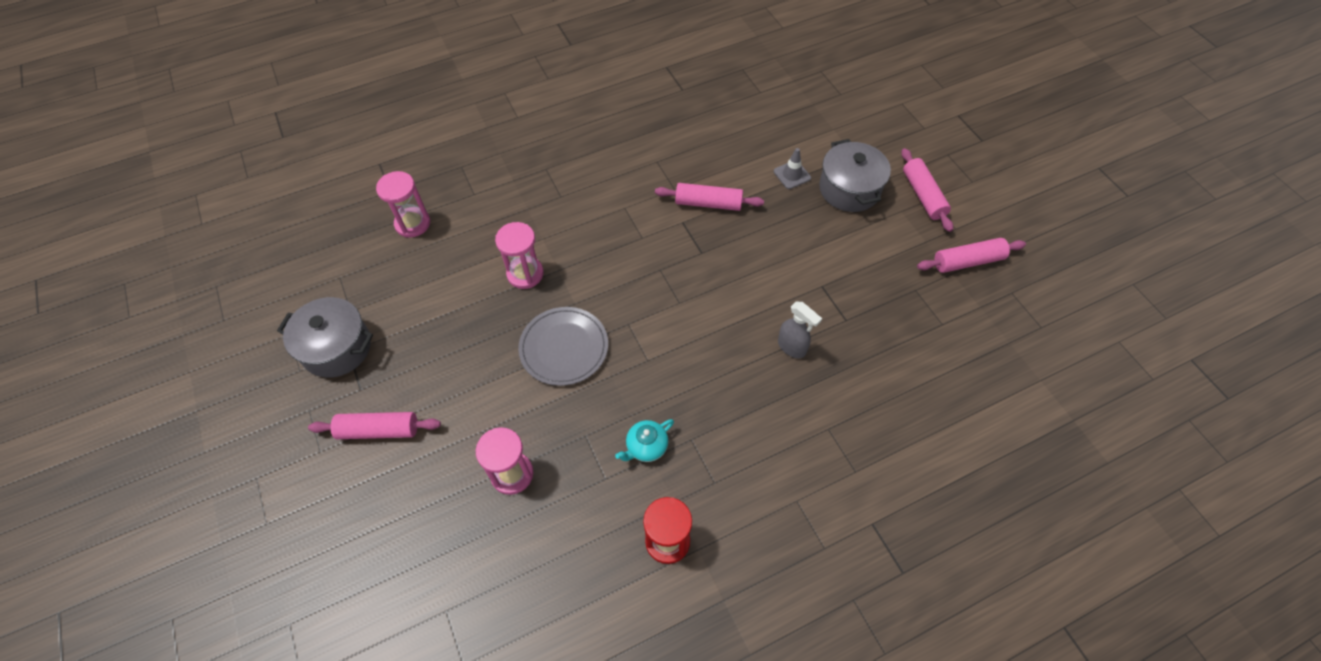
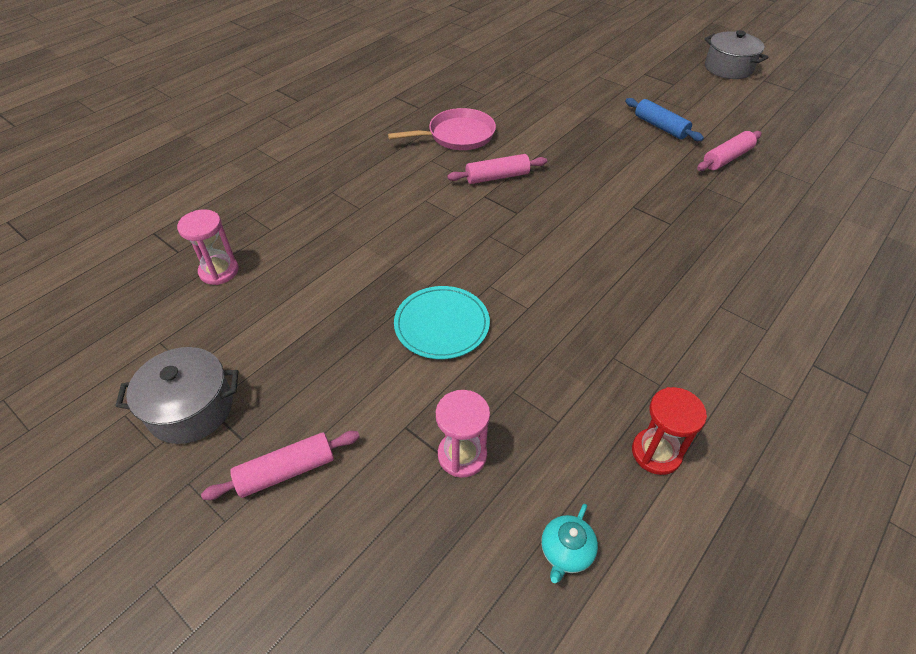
camera: 25 degrees left, 10 degrees down
(525, 274) = (363, 277): pink hourglass -> none
(564, 348) = (442, 325): grey plate -> turquoise plate
(646, 447) = (577, 379): turquoise teapot -> turquoise teapot (566, 552)
(700, 138) = (458, 135): none -> pink pan
(792, 175) = (551, 140): grey traffic cone -> none
(792, 347) = (644, 257): grey spray bottle -> none
(849, 189) = (603, 137): grey pot -> grey pot (728, 68)
(923, 195) = (660, 127): pink rolling pin -> blue rolling pin

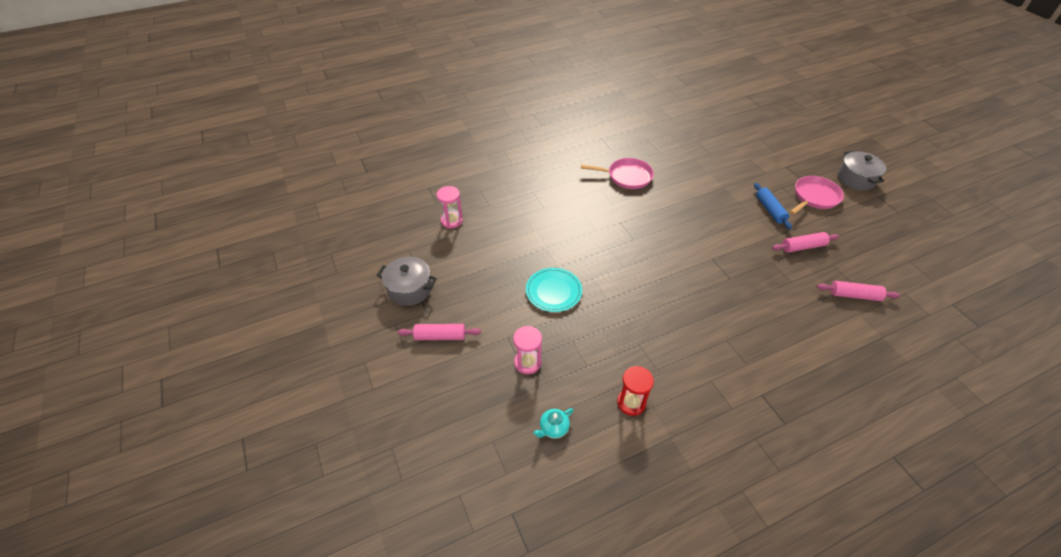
camera: 25 degrees right, 0 degrees up
(497, 177) = (636, 212): pink rolling pin -> pink rolling pin (854, 295)
(699, 99) = (814, 197): none -> pink pan

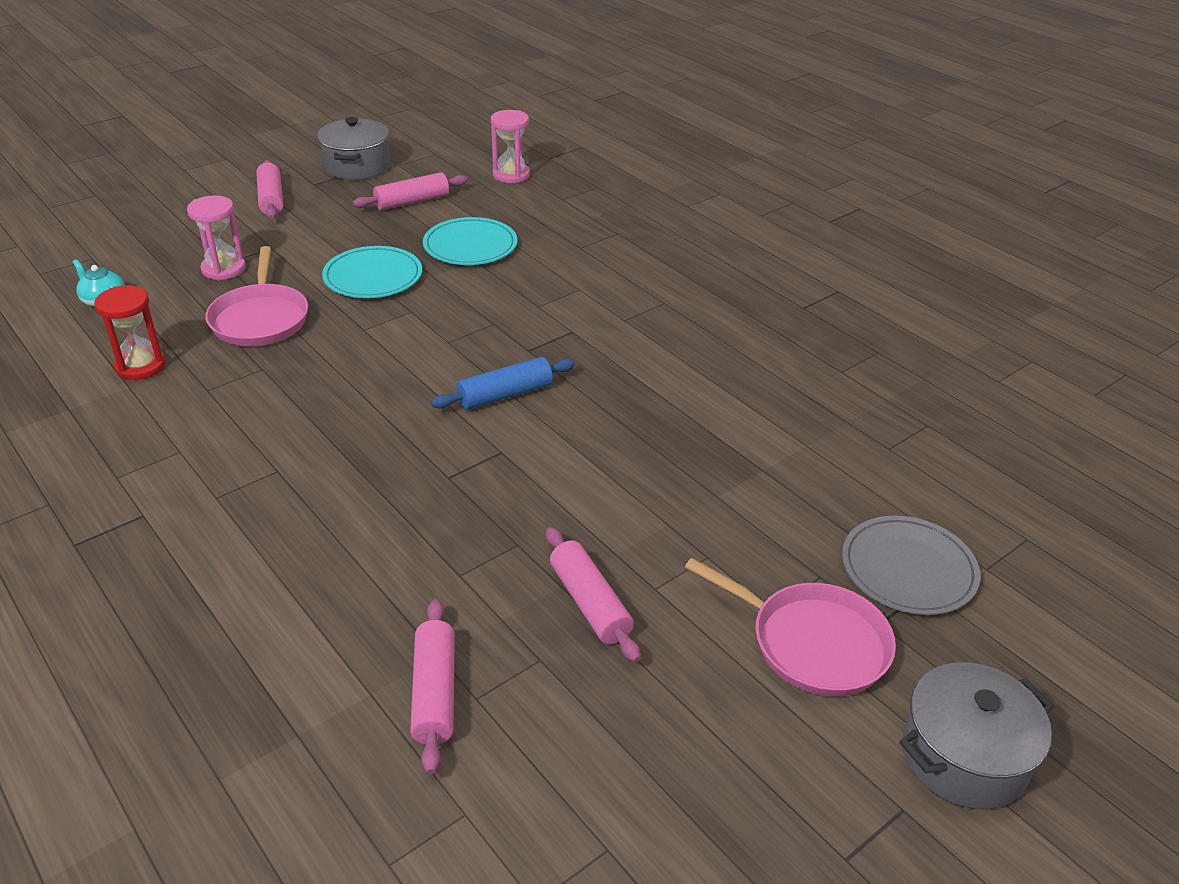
camera: 75 degrees right, 10 degrees down
(469, 267) = (412, 201): none -> pink rolling pin
(530, 247) = (470, 246): none -> turquoise plate
(627, 176) = (721, 330): pink pan -> pink pan (260, 319)
(770, 210) = (711, 548): blue rolling pin -> blue rolling pin (505, 395)
(777, 167) = (908, 569): none -> grey plate

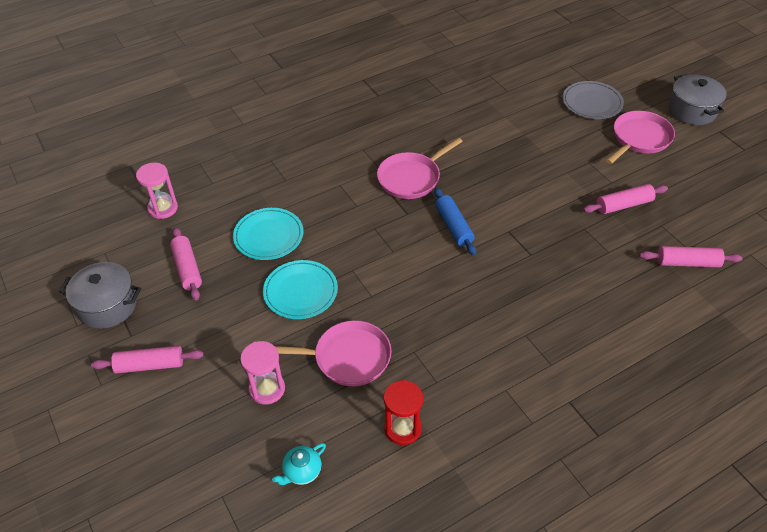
camera: 80 degrees left, 10 degrees up
(608, 349) = (411, 178): none -> pink pan

